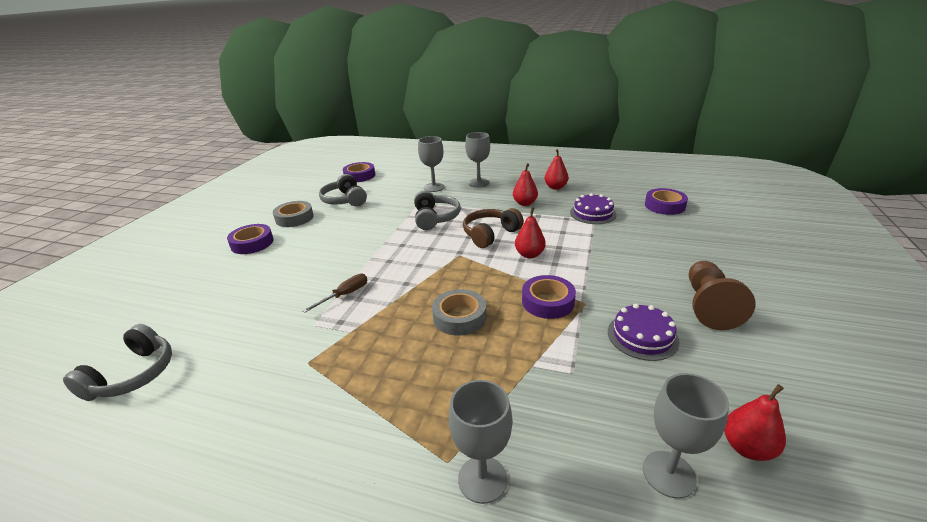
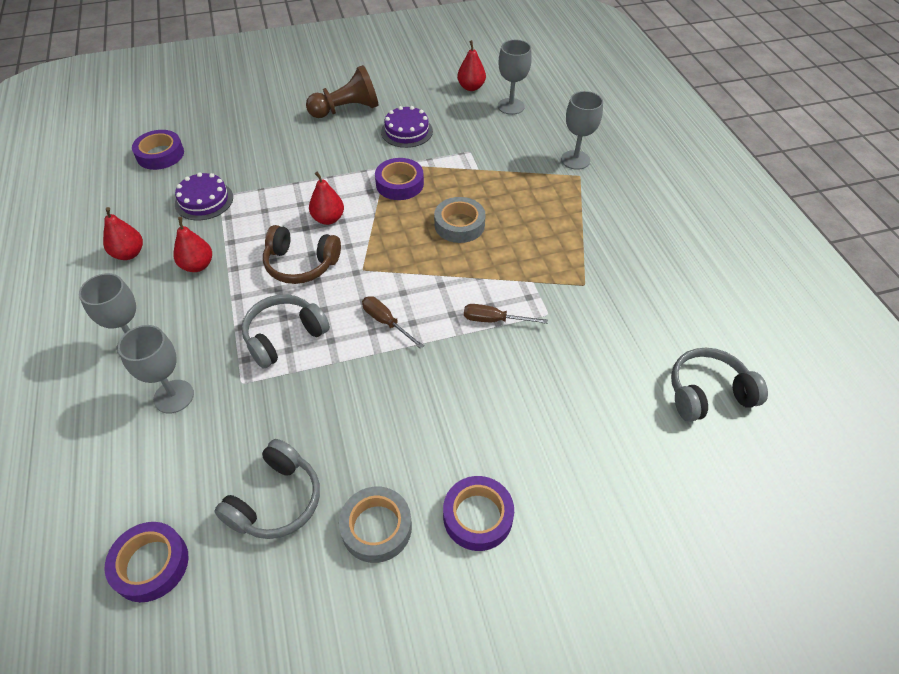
camera: 125 degrees left, 20 degrees up
(402, 251) = (386, 322): none -> brown screwdriver

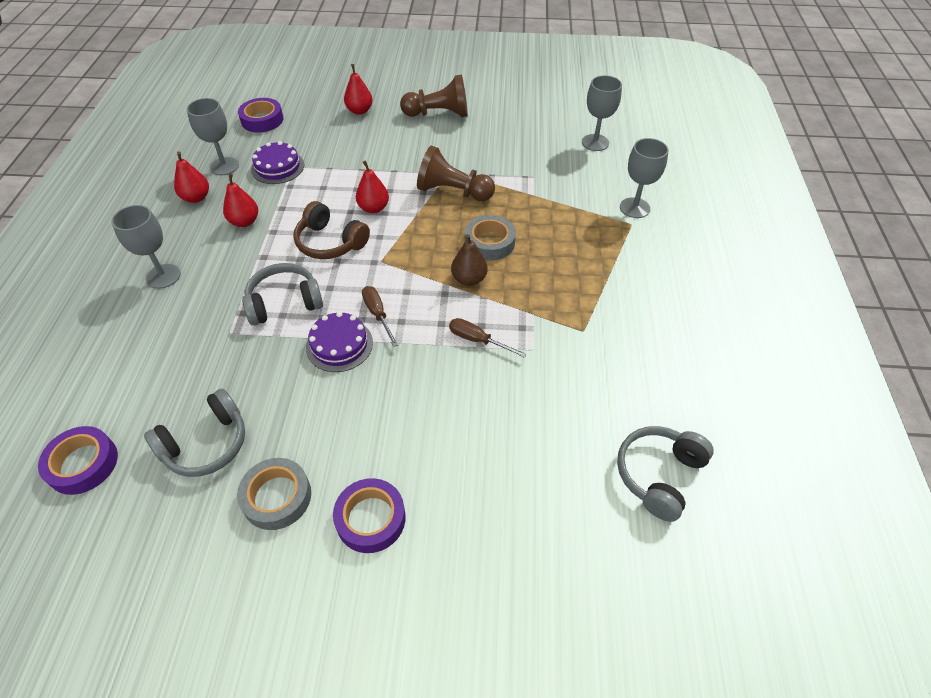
camera: 20 degrees right, 0 degrees up
(173, 396) = (170, 328): grey goblet -> grey goblet (224, 166)
(399, 184) = (453, 192): purple tape -> brown pawn
(407, 131) = (483, 145): purple cake -> purple cake (339, 345)
(457, 265) = (469, 279): none -> brown pear
(471, 87) = (565, 117): red pear -> red pear (359, 111)
(708, 393) = (658, 475): grey headphones -> grey headphones turned 60 degrees counterclockwise

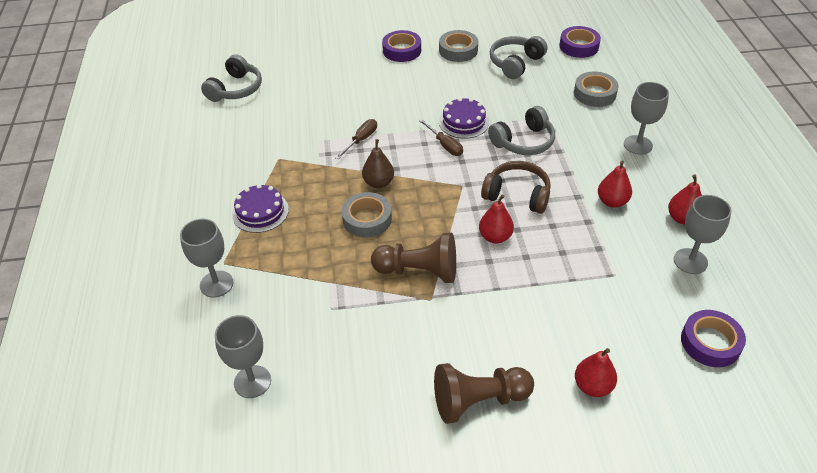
camera: 170 degrees right, 5 degrees down
(144, 360) = (594, 93): none -> grey tape
(277, 167) = (630, 270): purple cake -> purple cake (260, 212)
(477, 340) = (361, 140): brown screwdriver -> brown screwdriver turned 75 degrees counterclockwise

